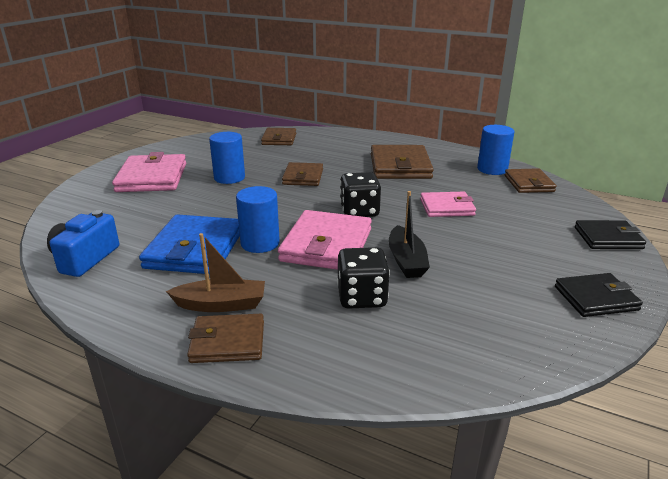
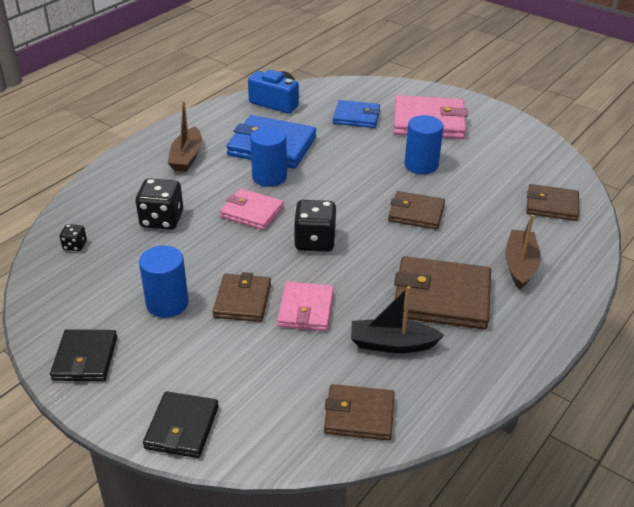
camera: 100 degrees right, 10 degrees up
(135, 209) = (356, 117): none -> blue wallet
(227, 342) = (143, 159): brown wallet -> brown wallet (242, 300)
(326, 245) = (252, 212): pink wallet -> pink wallet, size x0.62
(352, 147) = (520, 265): none -> brown boat
(406, 260) = (205, 254): black boat -> black boat (392, 344)
(443, 354) = (75, 245): none -> black dice
(492, 169) = (419, 392): blue cylinder -> blue cylinder (167, 304)

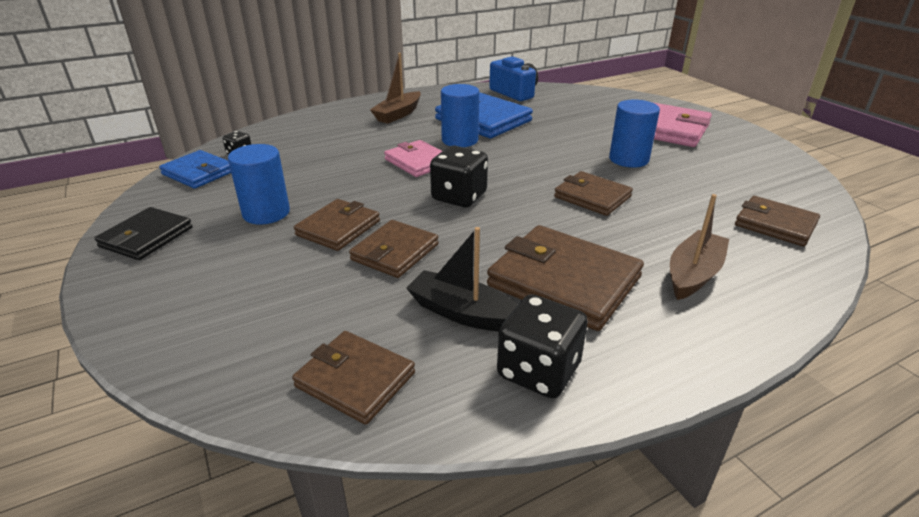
camera: 25 degrees right, 5 degrees down
(162, 220) = (331, 151): black dice -> black dice (538, 371)
(182, 427) = (156, 326): black wallet -> none
(306, 309) = (395, 252): pink wallet -> brown wallet
(356, 117) = (586, 113): blue wallet -> blue wallet (198, 173)

